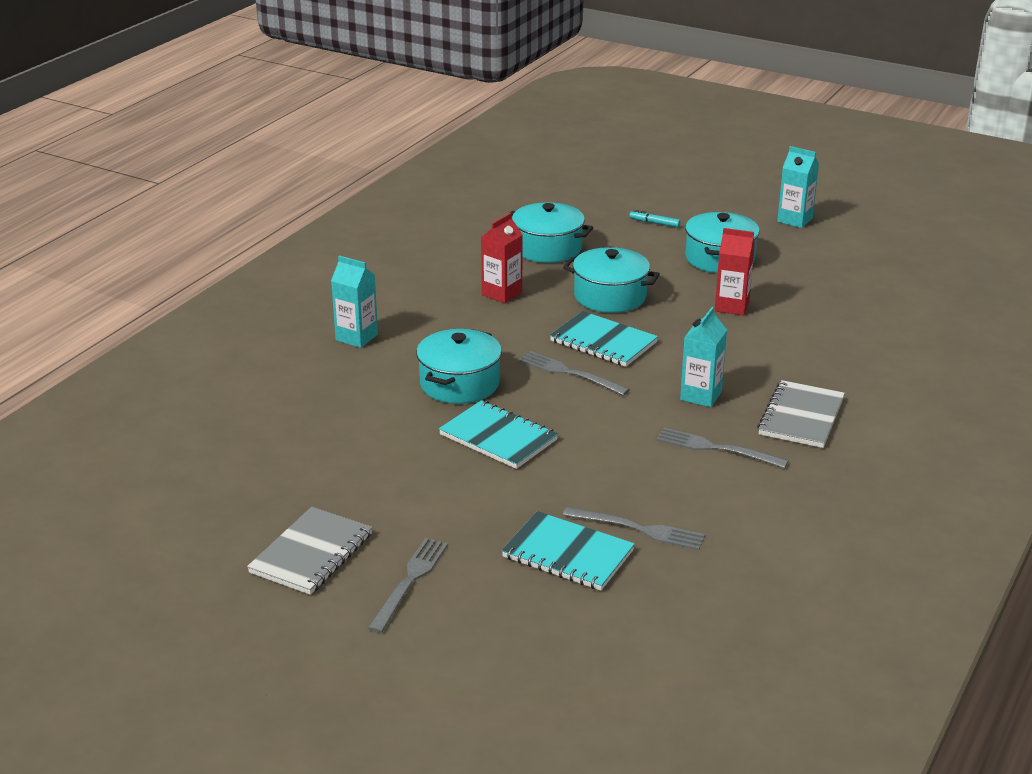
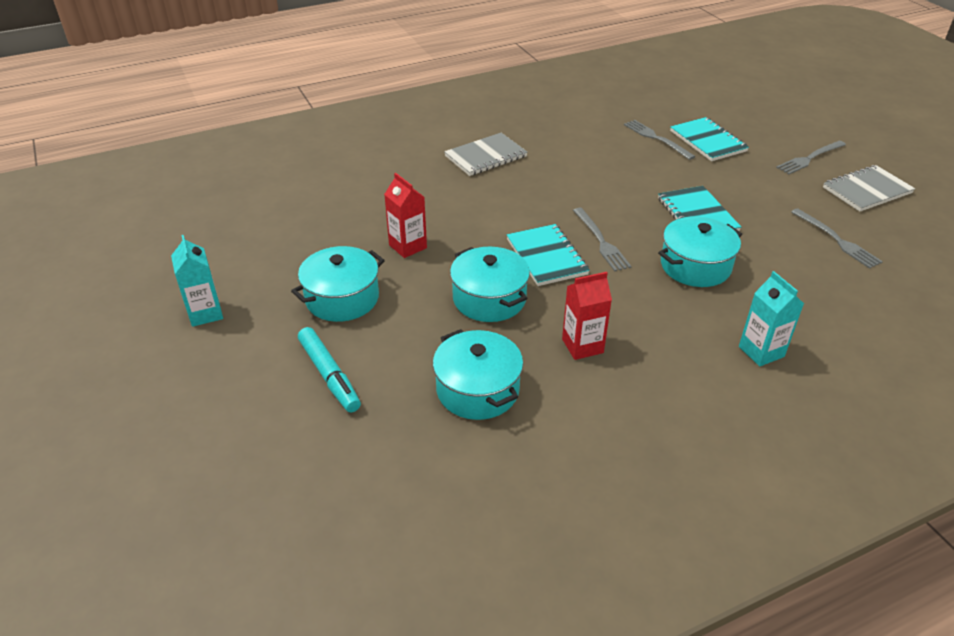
camera: 145 degrees left, 10 degrees up
(654, 223) = (329, 375): turquoise marker -> turquoise marker, size x1.87
(701, 396) = (528, 191): turquoise carton -> none
(716, 448) = (561, 159): grey fork -> grey fork (837, 240)

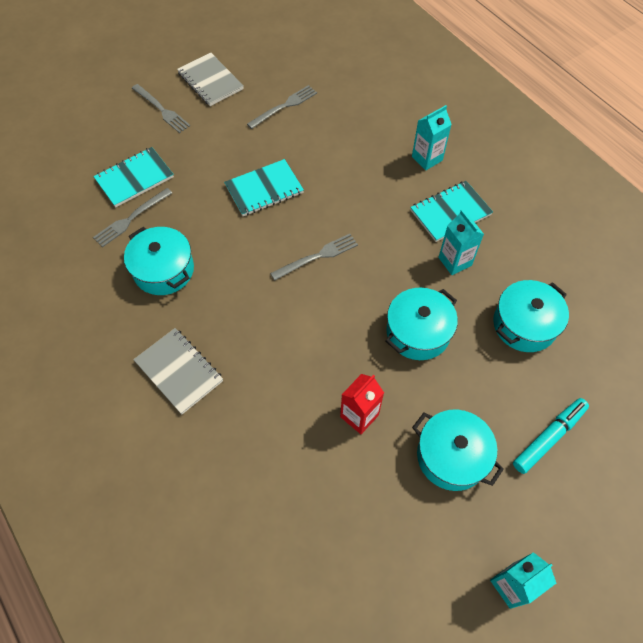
camera: 100 degrees left, 20 degrees up
(546, 257) = (349, 295): turquoise notebook -> turquoise notebook (450, 213)
(582, 346) = (455, 261): red carton -> turquoise carton
(695, 266) = (338, 192): turquoise pot -> turquoise pot (164, 270)

